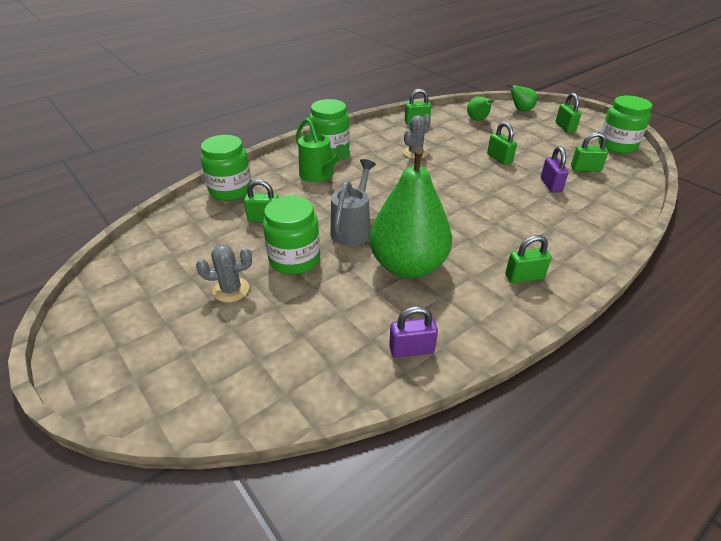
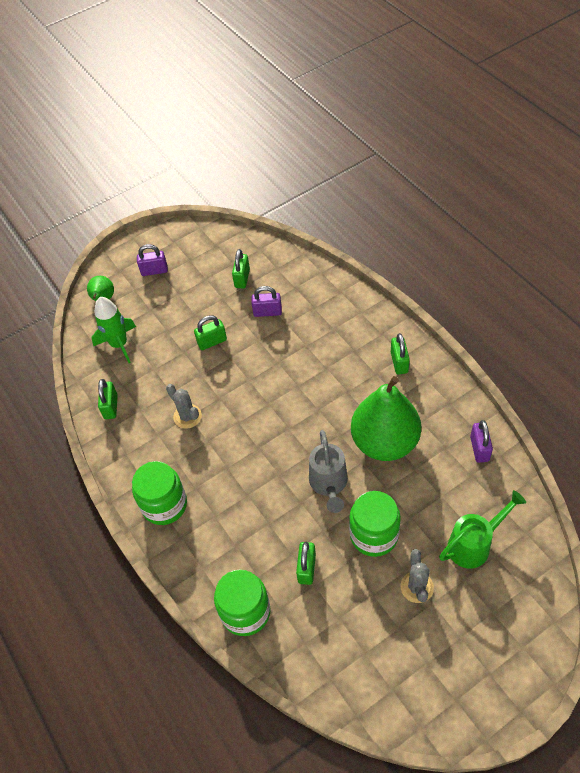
camera: 80 degrees left, 15 degrees up
(319, 175) = (224, 516): green watering can -> green watering can (474, 544)
(353, 229) = (329, 484): grey watering can -> grey watering can turned 120 degrees counterclockwise
(478, 120) = (119, 344): green pear -> green rocket
(565, 127) = (154, 271): green padlock -> purple padlock
(617, 145) = (201, 241): green jar -> none

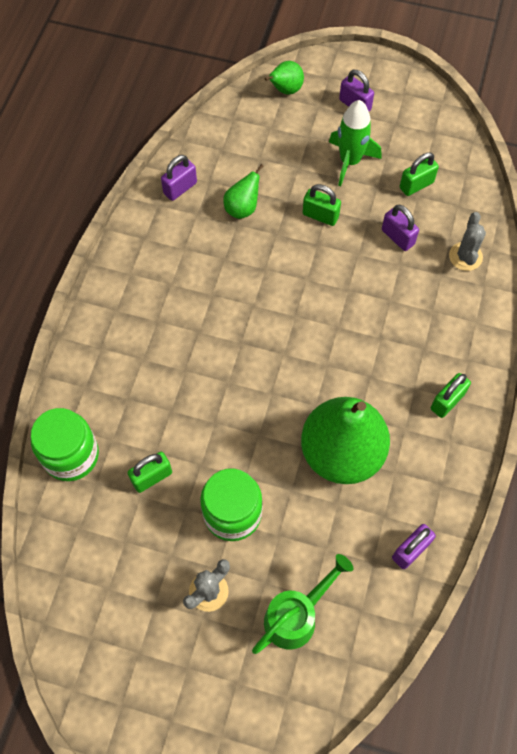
camera: 45 degrees right, 10 degrees up
(111, 407) = (180, 188): green padlock -> purple padlock
(119, 344) = (249, 142): green rocket -> green rocket (350, 161)
(163, 381) = (242, 208): none -> green pear
(164, 505) = (120, 309): green jar -> none
(187, 416) = (223, 258): grey cactus -> grey cactus (465, 256)
(329, 484) = (253, 434): grey watering can -> none
(474, 544) = (296, 616): green watering can -> green watering can turned 60 degrees counterclockwise

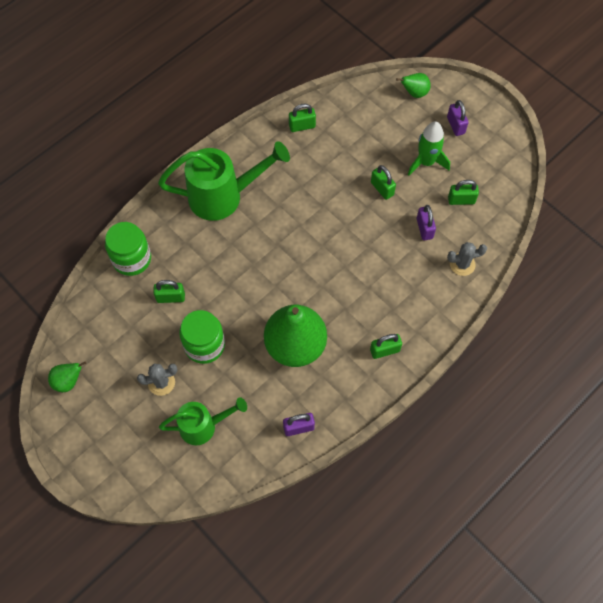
camera: 30 degrees right, 0 degrees up
(138, 318) = (223, 196): none -> green watering can
(180, 188) = (302, 126): purple padlock -> green padlock
(242, 208) = (334, 159): green pear -> green pear (68, 381)
(465, 256) = (462, 264): grey cactus -> grey cactus turned 45 degrees clockwise

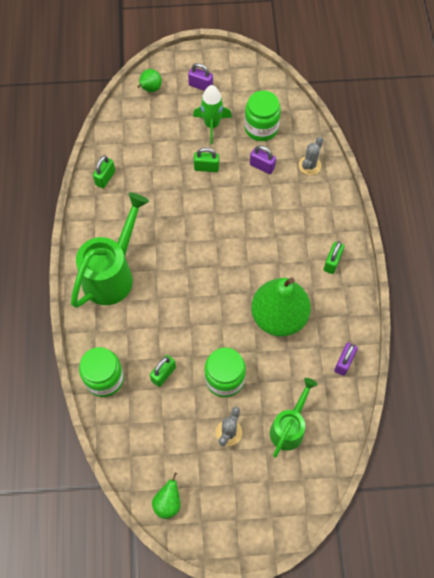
camera: 50 degrees left, 0 degrees up
(461, 200) = (261, 128): green padlock -> green jar

